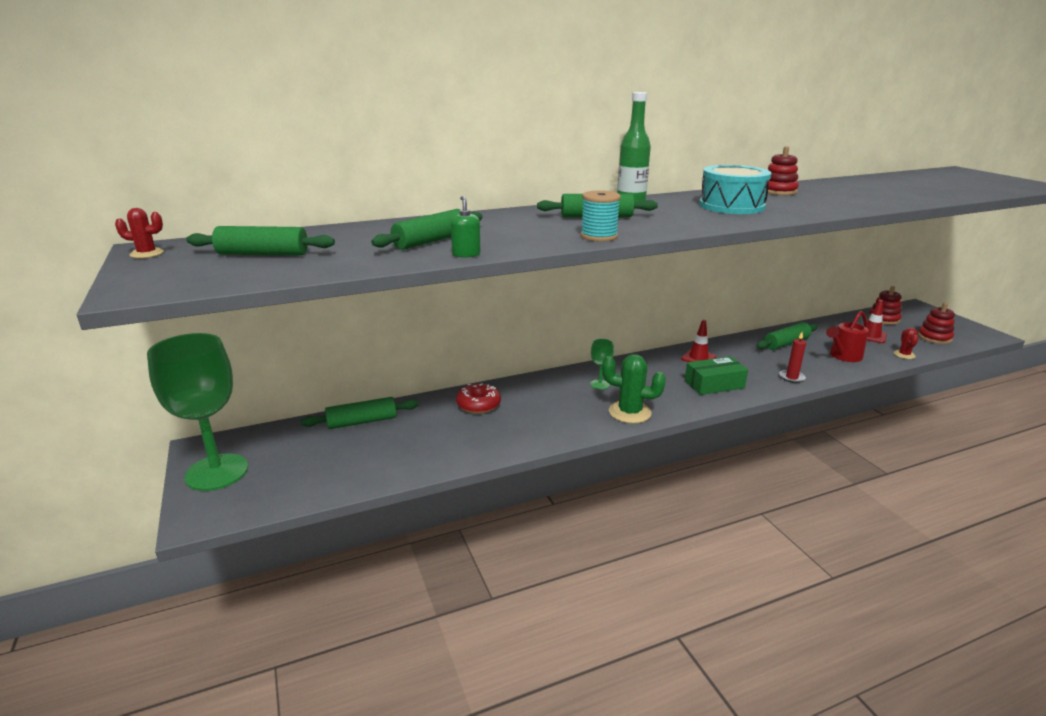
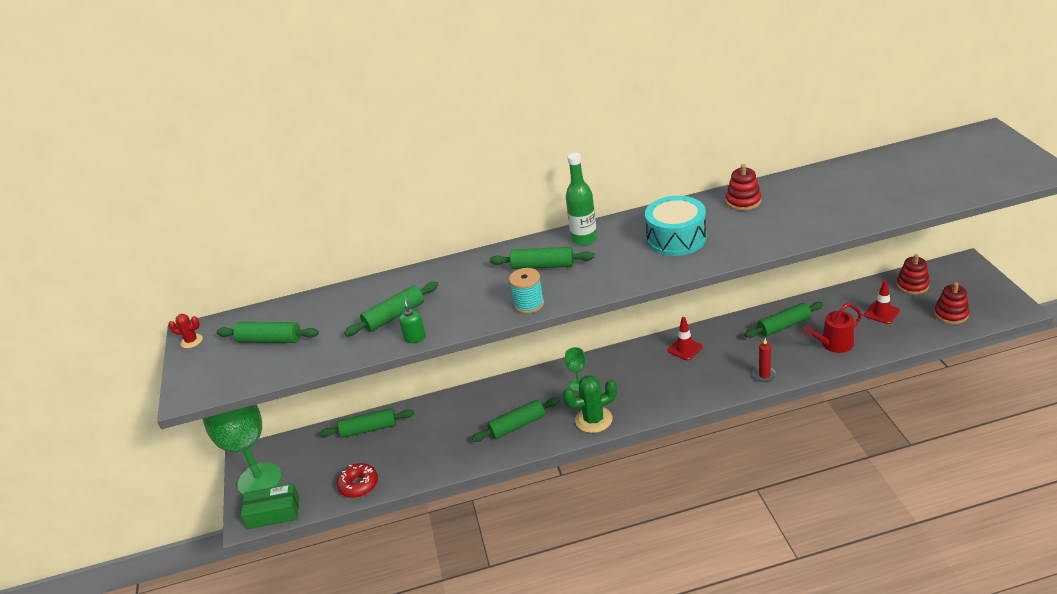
camera: 15 degrees right, 10 degrees up
(478, 405) = (466, 410): red donut -> red donut (359, 485)
(543, 417) = (517, 425): none -> green rolling pin
(629, 412) = (593, 420): green cactus -> green cactus turned 45 degrees counterclockwise
(714, 384) = (685, 384): green box -> green box (273, 513)
(904, 355) = (900, 341): red cactus -> none

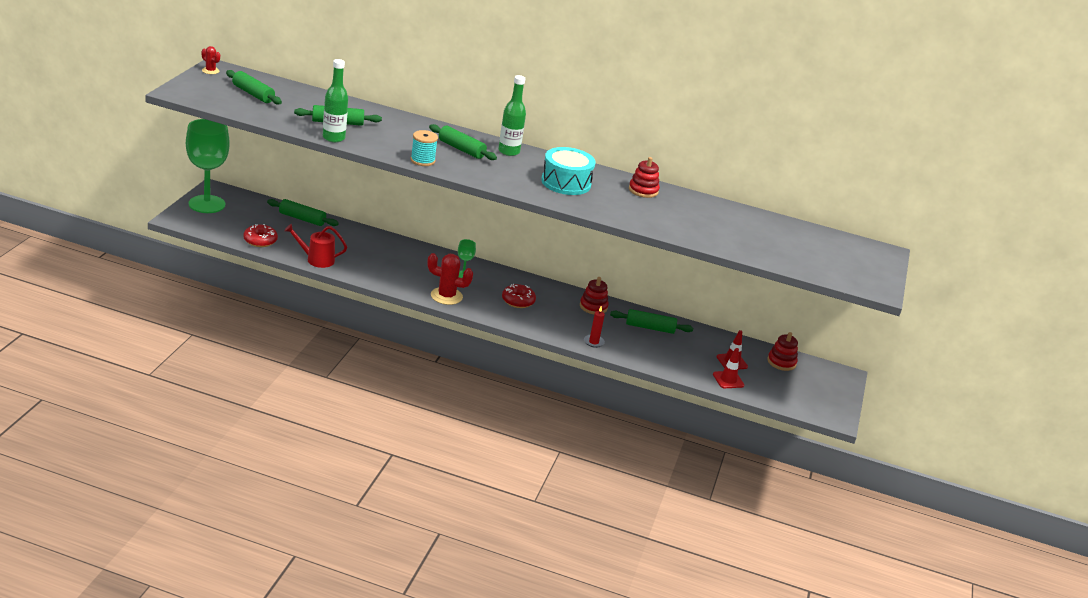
camera: 20 degrees right, 5 degrees down
(273, 513) = (195, 224): green box -> none
(415, 338) = (333, 138): green soap dispenser -> green bottle
(517, 425) = (394, 270): green rolling pin -> none
(593, 420) = (446, 296): green cactus -> red cactus
(655, 378) = (518, 301): none -> red donut
(685, 349) = (562, 299): red traffic cone -> red traffic cone (728, 380)
(834, 344) = (668, 356): red watering can -> red watering can (316, 259)
(951, 314) = (781, 391): red stacking toy -> red stacking toy (593, 307)

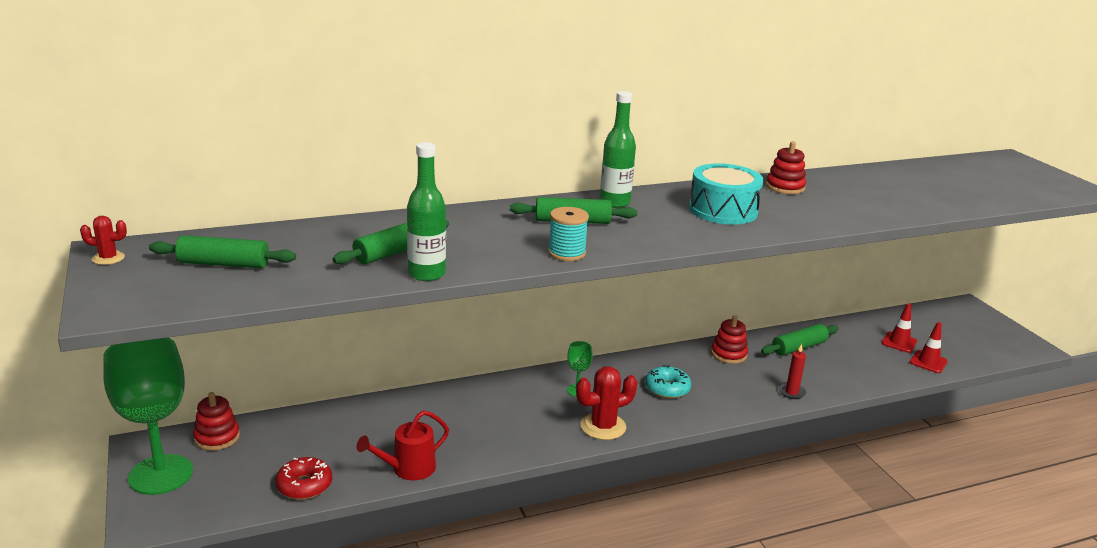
camera: 35 degrees left, 5 degrees down
(302, 219) = (313, 423): green rolling pin -> none
(518, 301) = (667, 389): red donut -> turquoise donut
(781, 362) = (921, 320): red stacking toy -> red stacking toy (217, 437)

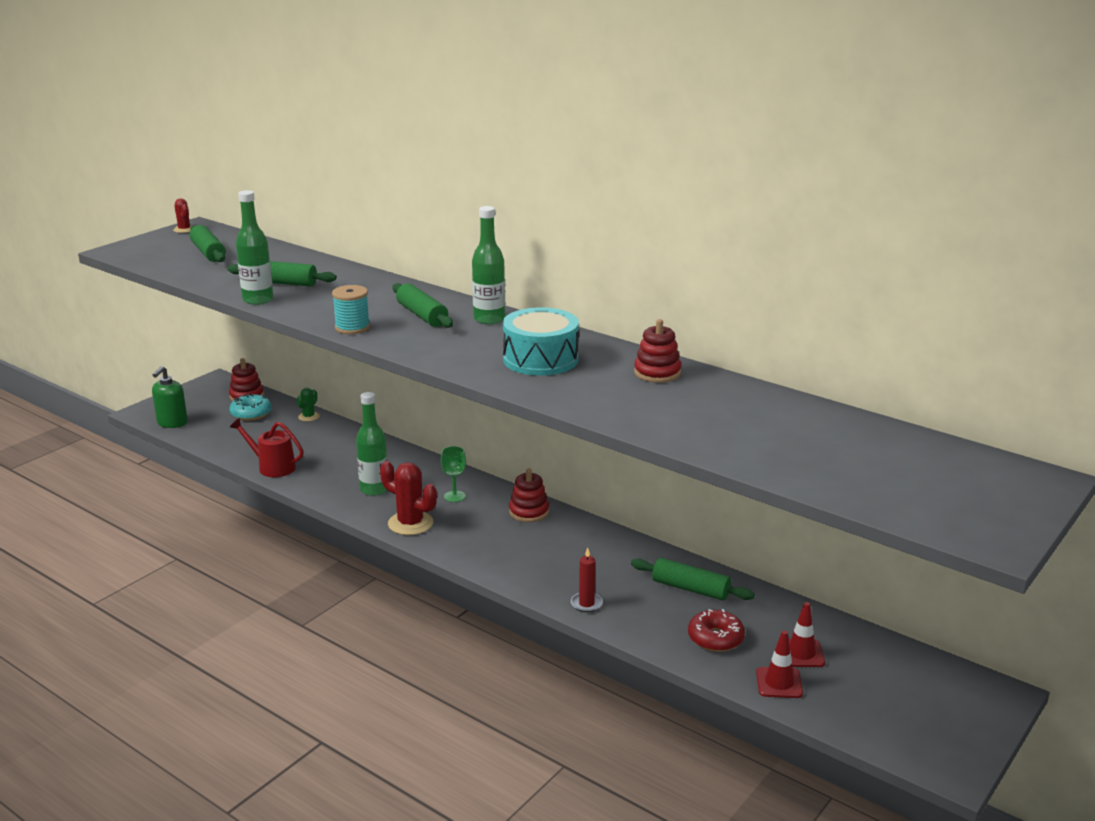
camera: 60 degrees right, 0 degrees up
(161, 474) = (193, 397): green goblet -> none
(208, 508) = (172, 423): none -> green soap dispenser
(304, 485) = (221, 441): red donut -> red donut (715, 638)
(324, 414) = (309, 417): none -> green cactus
(521, 425) = (374, 489): none -> green bottle
(667, 389) = (509, 536): turquoise donut -> turquoise donut (251, 414)
(728, 354) = (618, 552): red stacking toy -> red stacking toy (529, 512)

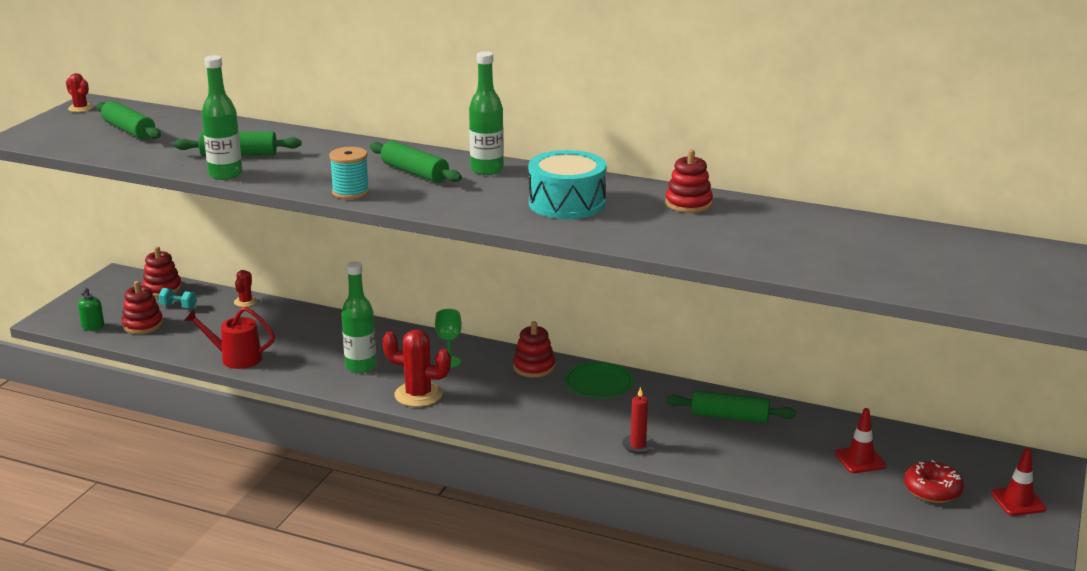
camera: 15 degrees left, 0 degrees up
(172, 423) = (93, 327): green soap dispenser -> green soap dispenser, size x0.63
(213, 426) = (143, 325): none -> red stacking toy
(251, 414) = (178, 306): turquoise donut -> turquoise dumbbell
(309, 417) = (245, 302): green cactus -> red cactus
(581, 536) = (599, 383): none -> green plate
(715, 638) = (776, 458): red donut -> red donut (932, 490)
(779, 683) = (853, 489): red traffic cone -> red traffic cone (1018, 501)

